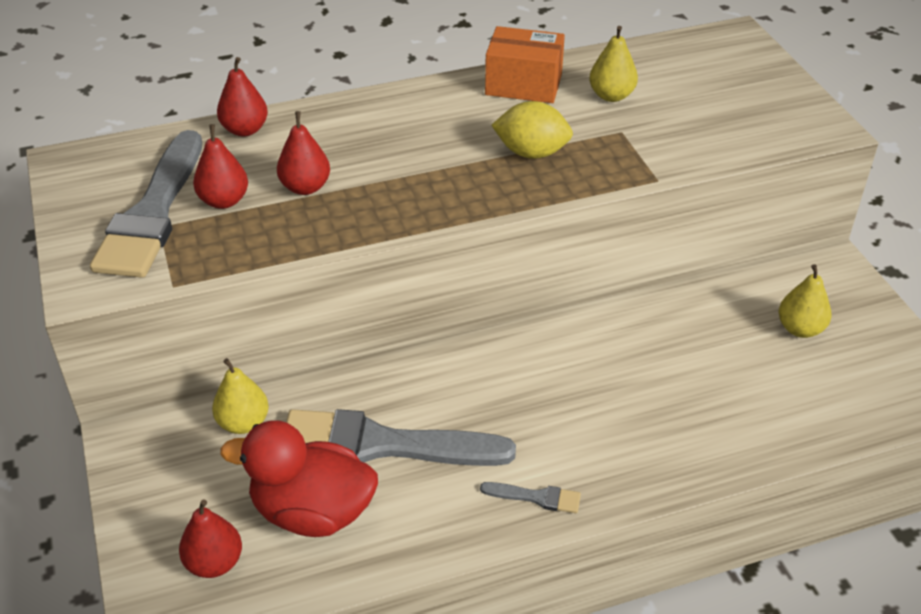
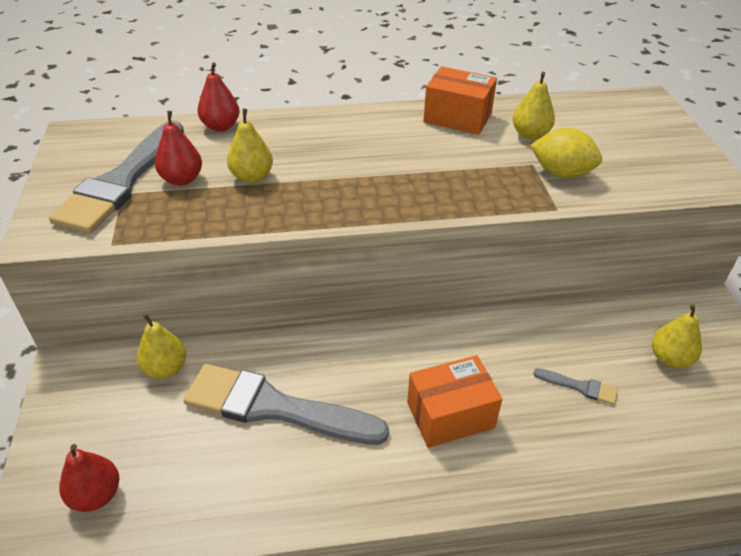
camera: 10 degrees right, 0 degrees up
(305, 187) = (252, 177): red pear -> yellow pear
(312, 511) = (195, 461): red duck -> none
(531, 152) = (450, 172): yellow lemon -> yellow lemon (561, 173)
(536, 497) = (396, 482): grey brush -> grey brush (579, 387)
(577, 422) = (450, 415): none -> orange box

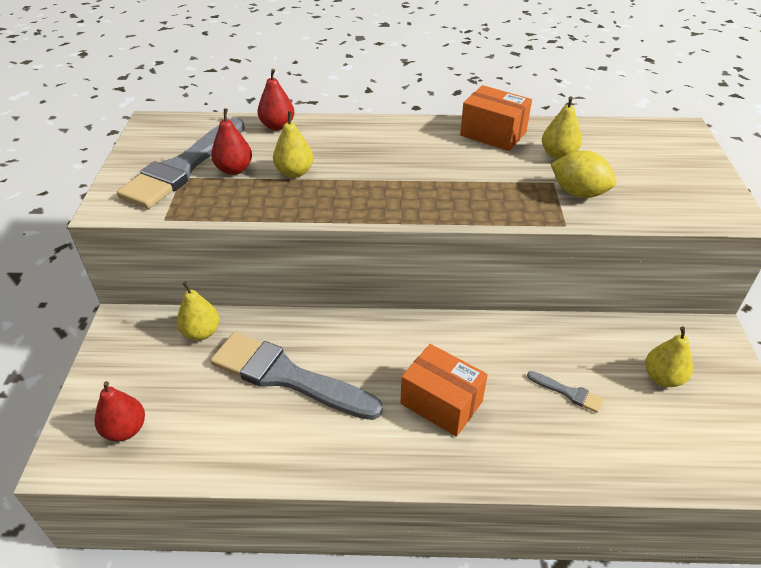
camera: 10 degrees right, 0 degrees up
(450, 415) = (441, 402): orange box -> orange box turned 45 degrees clockwise

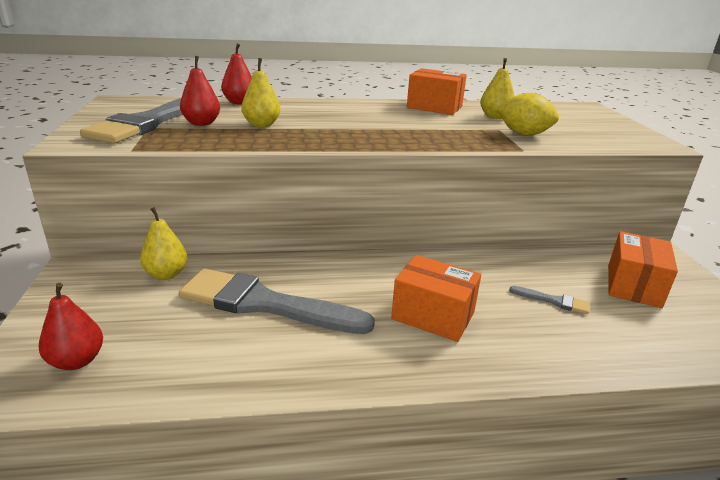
camera: 10 degrees left, 15 degrees down
(662, 377) = (633, 285): yellow pear -> orange box

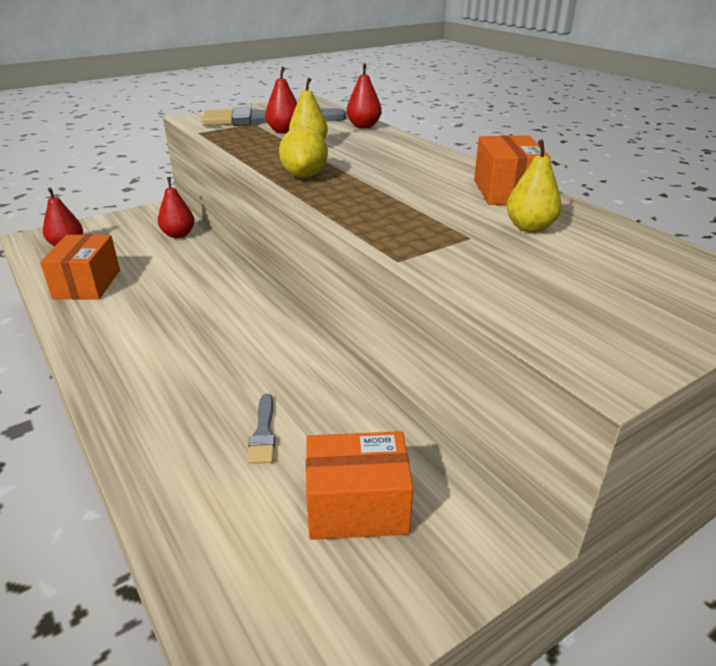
camera: 65 degrees right, 5 degrees up
(166, 274) = (178, 235): yellow pear -> red pear
(265, 304) = (160, 279): grey brush -> none
(433, 315) = (186, 358): orange box -> orange box (87, 284)
(524, 134) = (472, 254): yellow lemon -> yellow lemon (304, 175)

